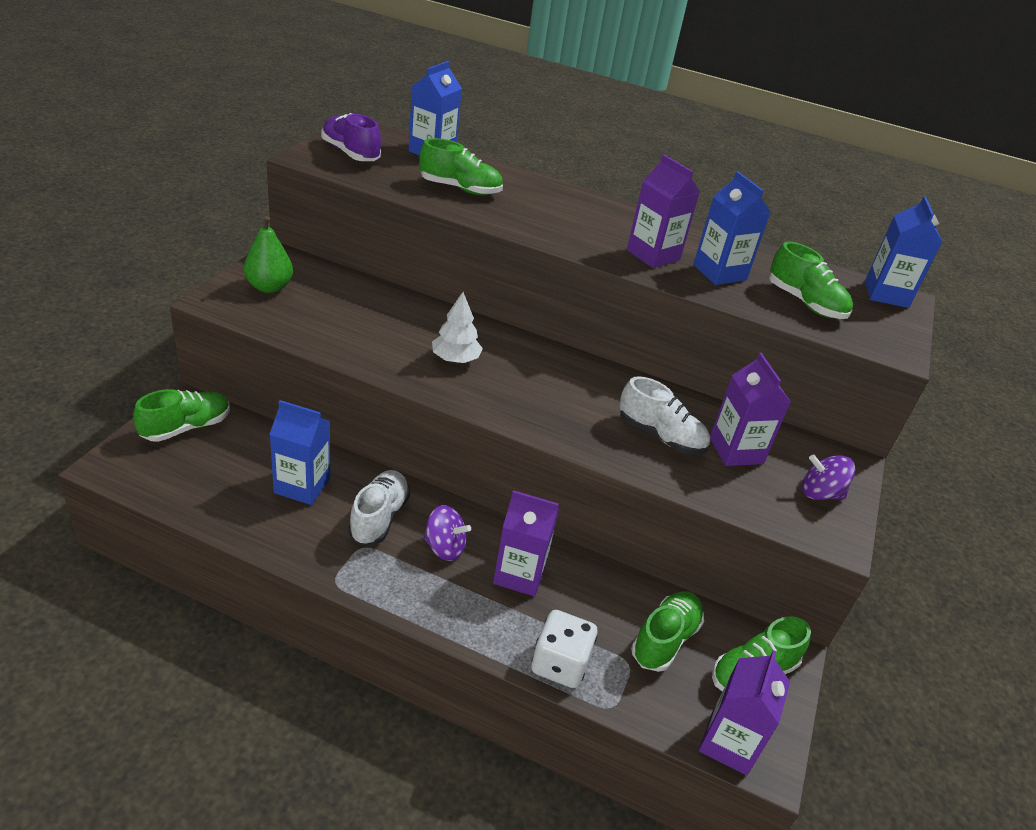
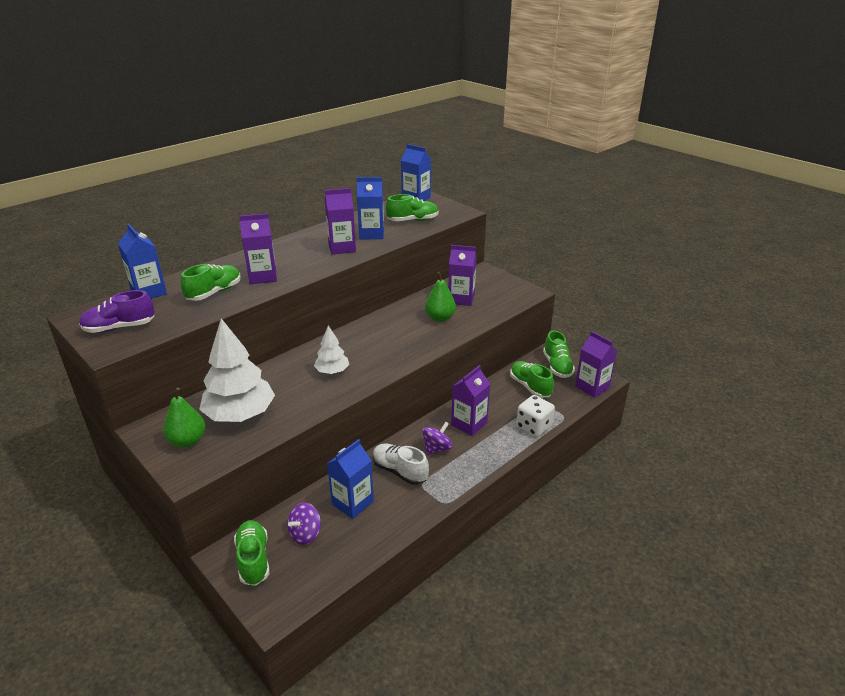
camera: 60 degrees left, 5 degrees down
(331, 309) = (240, 414): none -> white tree
(523, 212) = (263, 277): none -> purple carton
(660, 436) = (440, 318): white shoe -> green pear
(820, 493) = (500, 286): purple spinning top -> purple spinning top (305, 534)

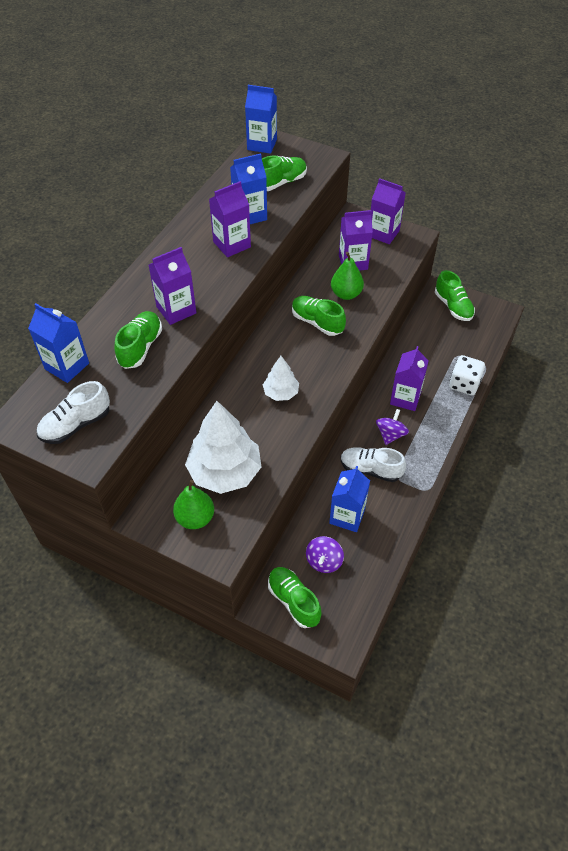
camera: 20 degrees left, 20 degrees up
(119, 327) = (76, 425): purple shoe -> white shoe
(530, 386) = (439, 338): green shoe -> green shoe (317, 322)
(592, 387) = (495, 323): purple carton -> purple carton (383, 233)

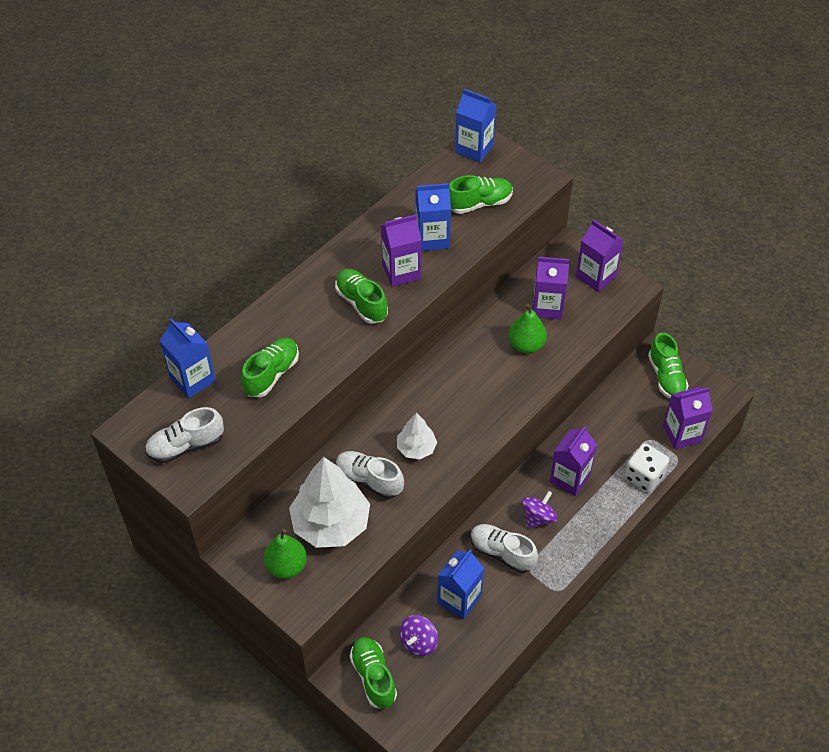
camera: 15 degrees right, 0 degrees up
(176, 310) = (320, 339): purple carton -> purple carton (682, 434)
(248, 428) = (369, 480): none -> white shoe
(317, 322) = (482, 373): green shoe -> green shoe (361, 303)

